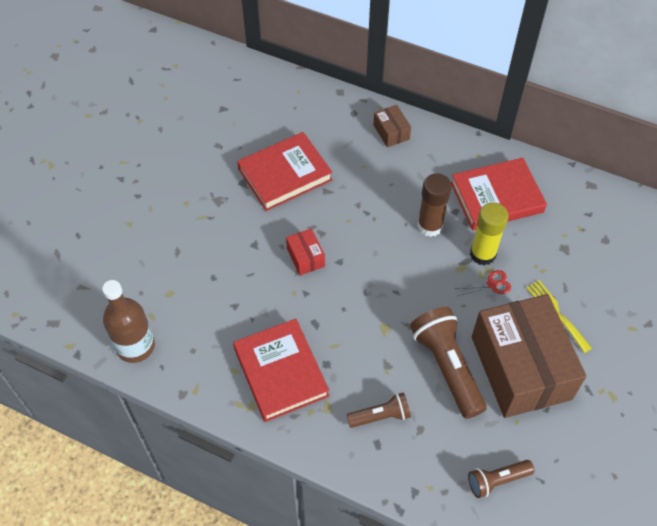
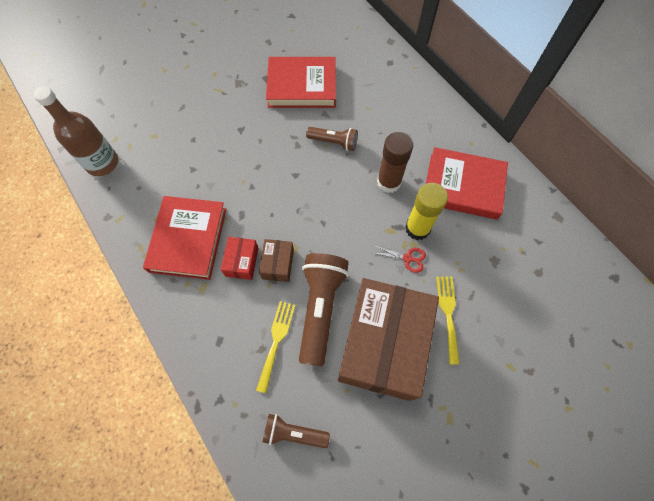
camera: 30 degrees right, 10 degrees up
(305, 257) = (271, 158): red box -> red box (242, 262)
(380, 416) = (238, 319): brown flashlight -> brown flashlight (334, 142)
(391, 132) = (410, 91): brown box -> brown box (278, 264)
(428, 415) = (276, 341): none -> yellow fork

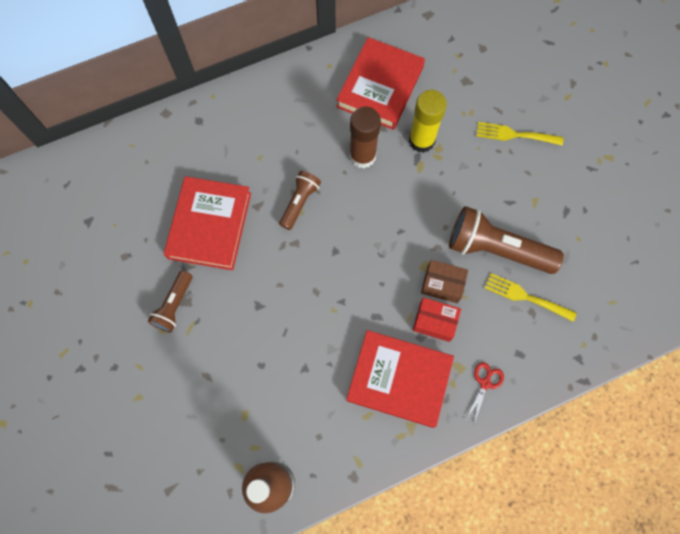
camera: 80 degrees left, 5 degrees up
(293, 433) = (613, 292): brown flashlight -> brown flashlight (174, 305)
(383, 345) = (538, 198): brown box -> none
(407, 258) = (453, 157): red scissors -> red scissors (485, 383)

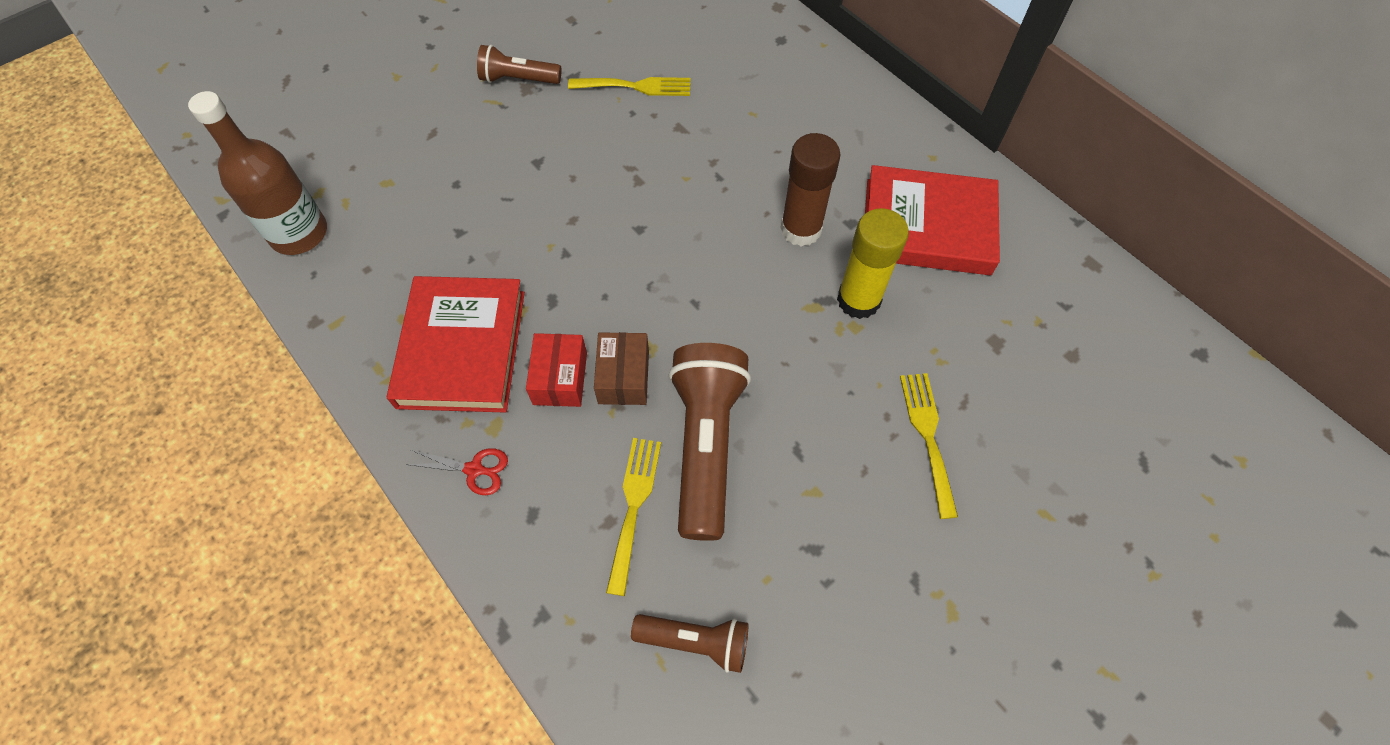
camera: 75 degrees right, 10 degrees down
(210, 225) = (636, 86): red book -> yellow fork
(300, 202) = (700, 172): brown flashlight -> brown flashlight (695, 642)

